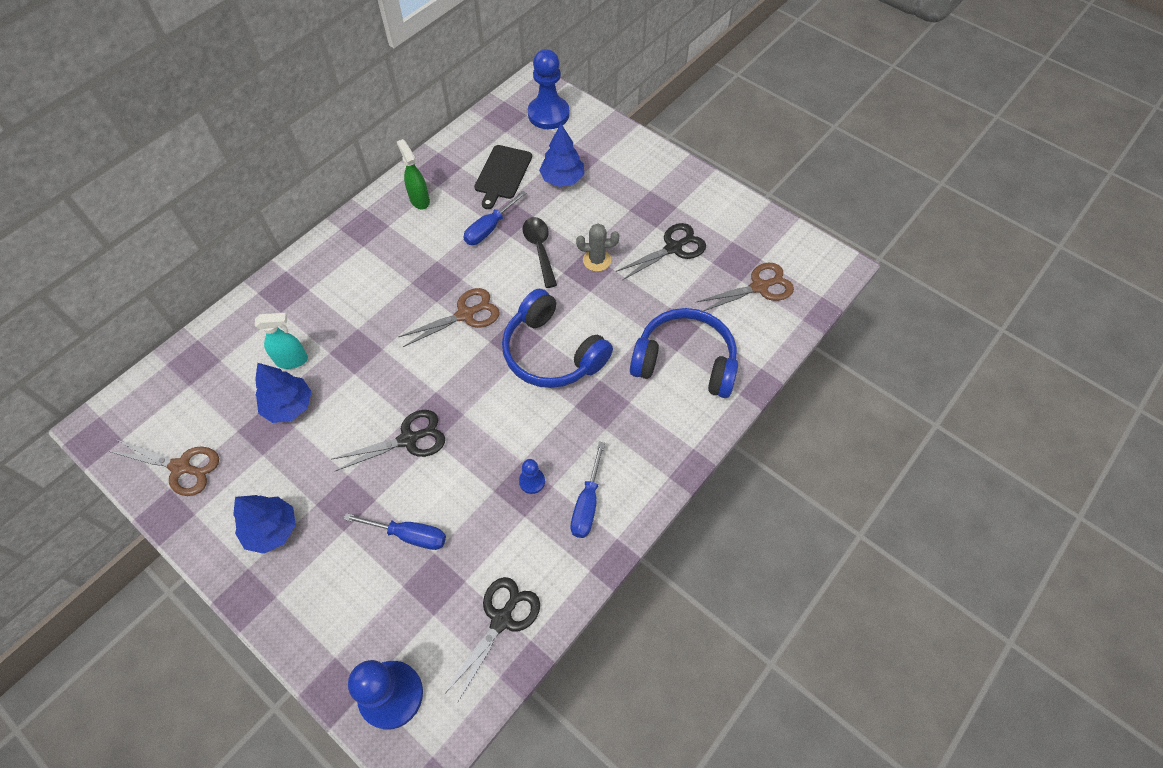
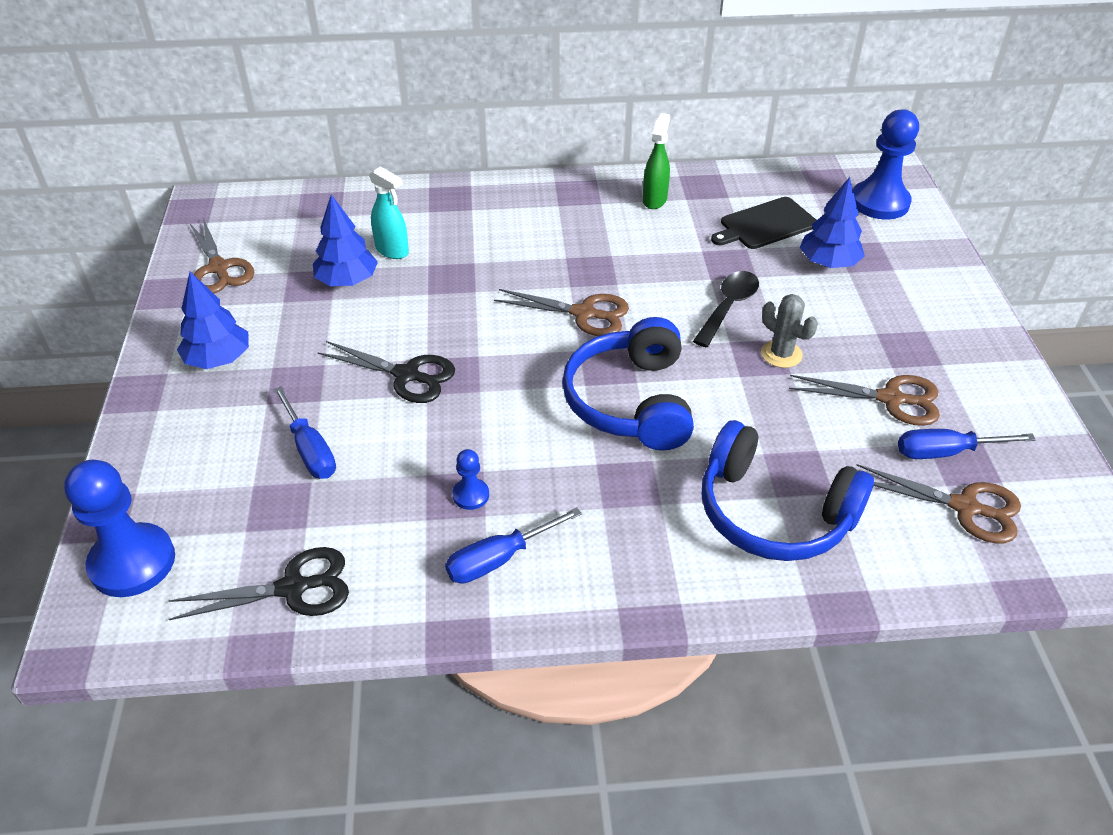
camera: 45 degrees right, 15 degrees down
(489, 228) = (696, 260): blue screwdriver -> blue screwdriver (946, 452)
(673, 248) = (891, 399): black scissors -> brown scissors
(685, 361) = (773, 513): blue headphones -> blue headphones turned 150 degrees clockwise

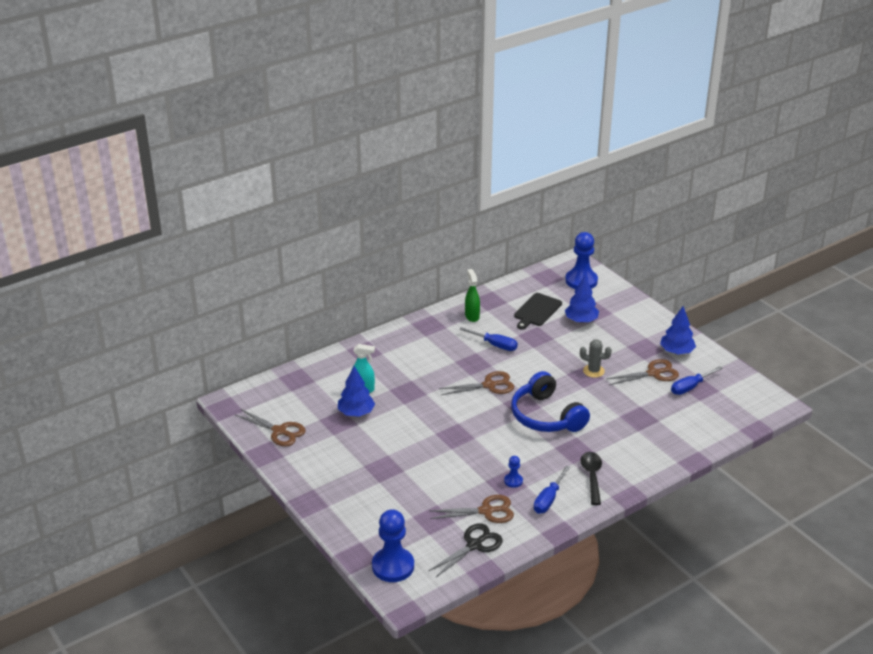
camera: 30 degrees left, 10 degrees down
(219, 359) = (332, 473): blue tree -> blue tree (676, 351)
(309, 449) = (422, 492): blue screwdriver -> blue screwdriver (494, 345)
(407, 375) = (433, 444): black scissors -> none
(728, 307) = (553, 358): black spoon -> black spoon (592, 476)
(773, 513) = (642, 437): blue headphones -> none
(965, 507) = (712, 406): brown scissors -> brown scissors (486, 511)

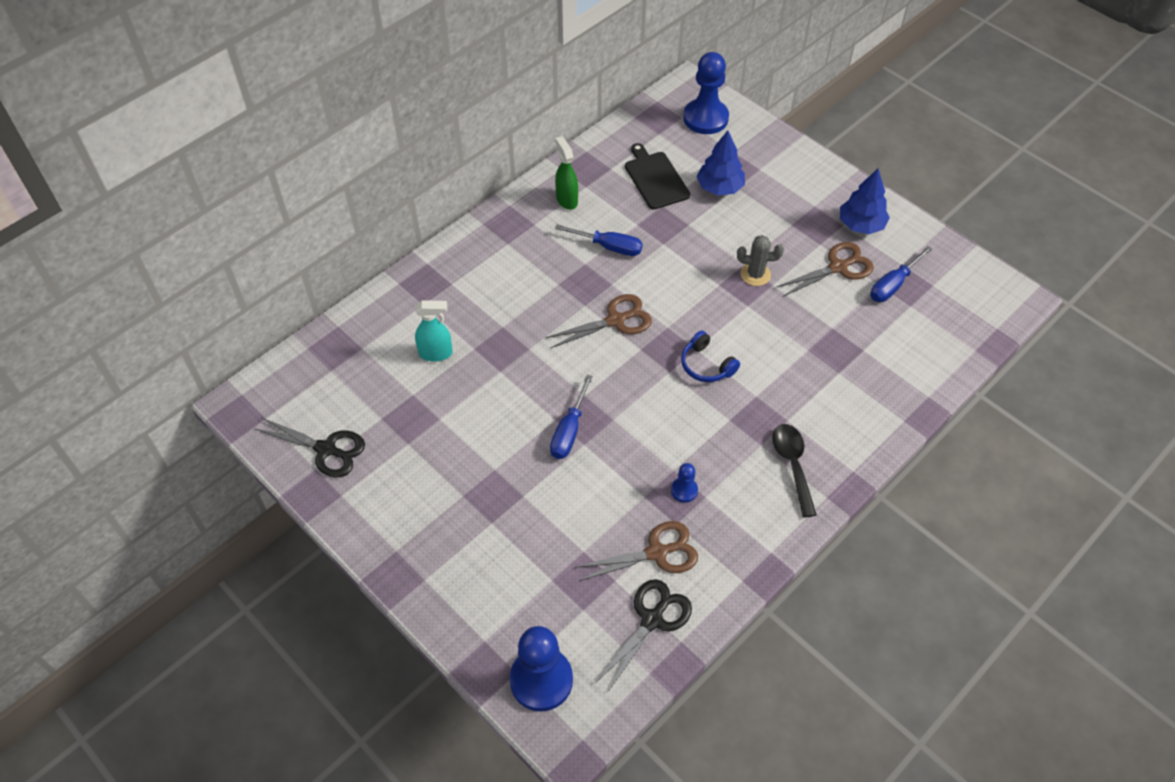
camera: 10 degrees left, 20 degrees up
(279, 431) = (326, 449): brown scissors -> black scissors
(356, 412) = (433, 398): blue tree -> none
(537, 311) = (655, 178): black cutting board -> black cutting board turned 135 degrees clockwise
(546, 416) = (706, 365): blue headphones -> blue headphones, size x0.51
(549, 499) = (741, 516): blue screwdriver -> blue screwdriver (569, 430)

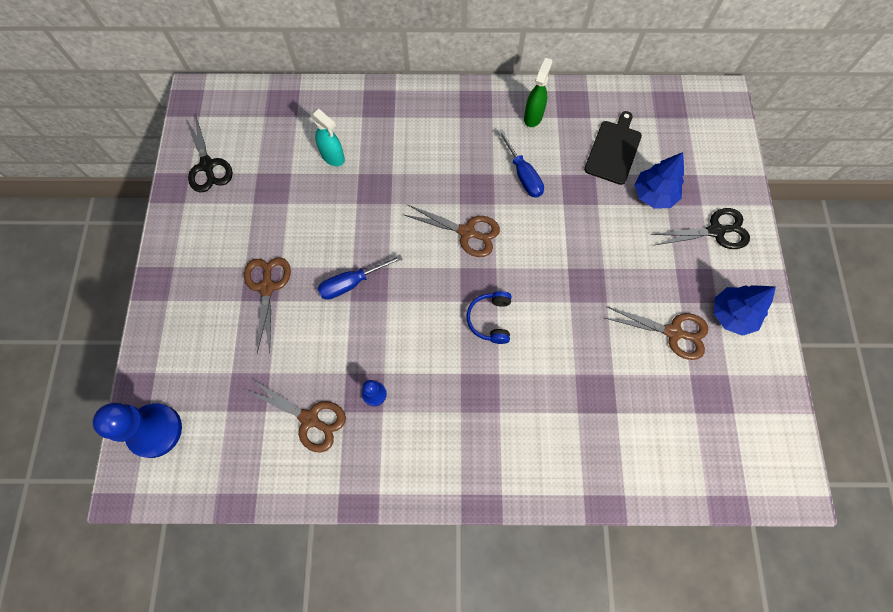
camera: 45 degrees right, 15 degrees up
(502, 493) = (267, 287): none -> brown scissors
(652, 619) = (256, 460): black scissors -> black scissors (715, 231)
(705, 118) = (705, 132): blue pawn -> none
(755, 274) = (603, 283): grey cactus -> none
(792, 465) = (465, 448): black spoon -> none
(893, 284) = (702, 384): blue screwdriver -> none

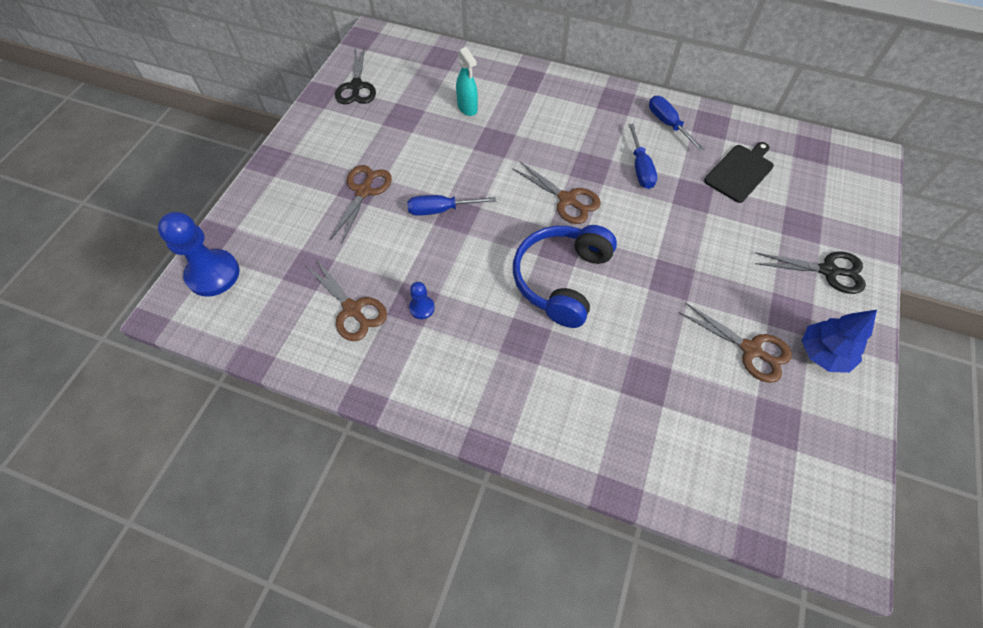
camera: 20 degrees right, 10 degrees down
(490, 319) = (561, 279): blue headphones -> blue headphones, size x1.95
(533, 116) = (668, 124): green spray bottle -> blue screwdriver
(654, 195) = (770, 220): blue tree -> none

